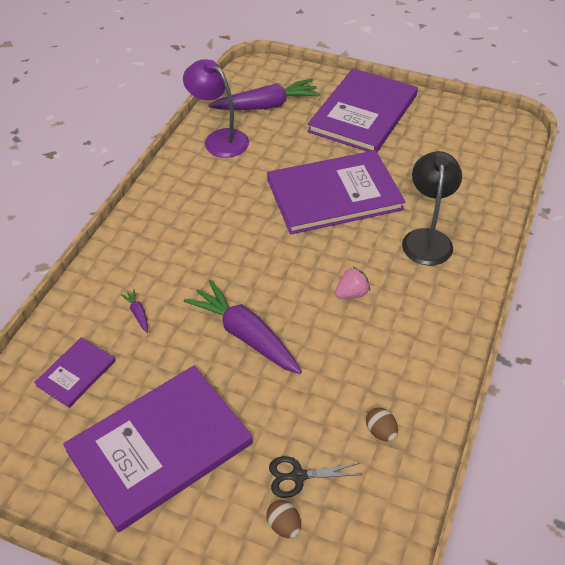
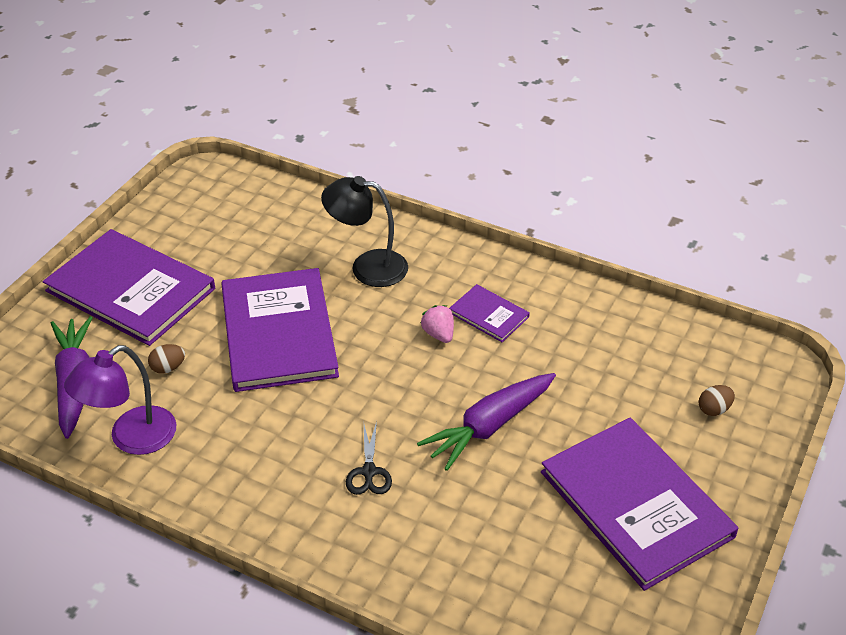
camera: 85 degrees left, 5 degrees down
(76, 373) = (536, 589): purple book -> purple book (489, 315)
(138, 313) = (448, 528): purple carrot -> none
(298, 476) = (663, 396): black scissors -> black scissors (369, 472)
(381, 432) = (612, 333): brown egg -> brown egg (168, 368)

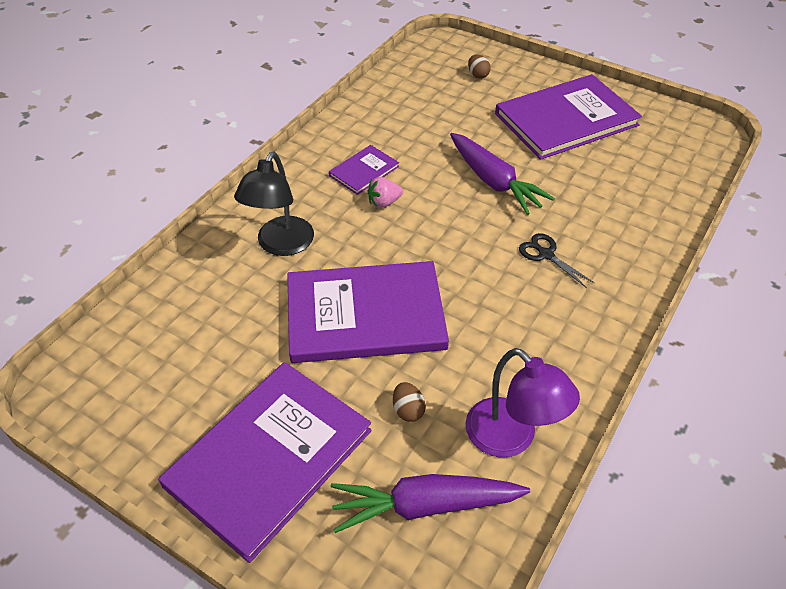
camera: 85 degrees left, 5 degrees up
(369, 472) = (546, 254): black scissors -> black scissors turned 135 degrees counterclockwise

